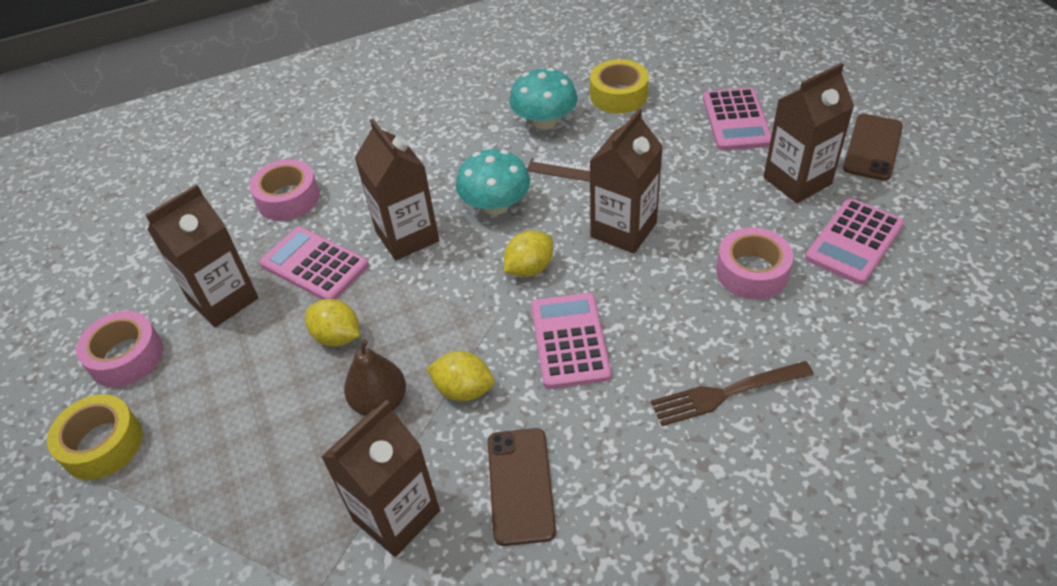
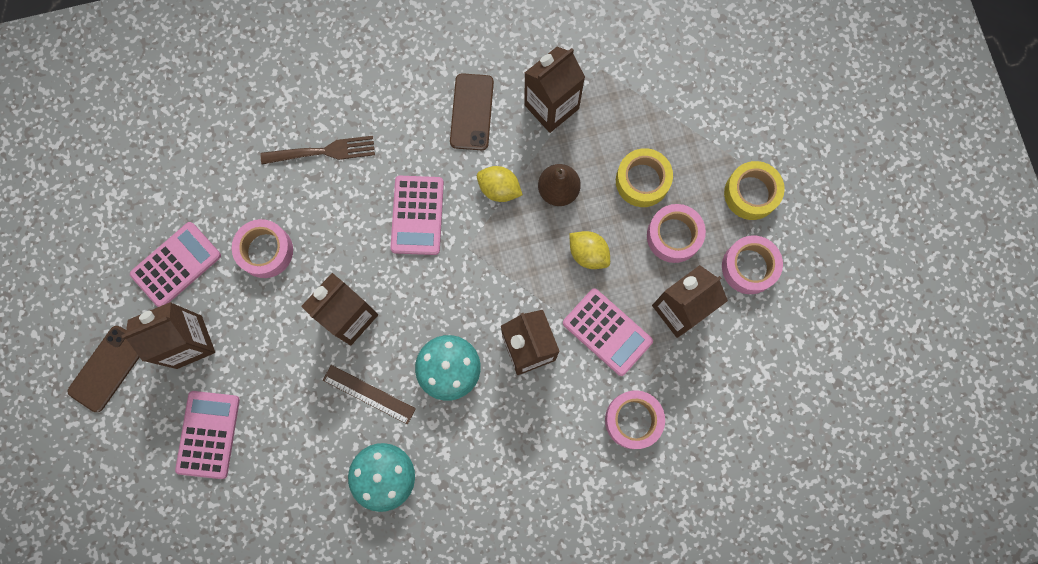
camera: 175 degrees left, 30 degrees up
(221, 375) = (673, 236): none -> pink tape
(529, 268) = (433, 291): yellow lemon -> none
(618, 95) = (305, 500): yellow tape -> yellow tape (642, 181)

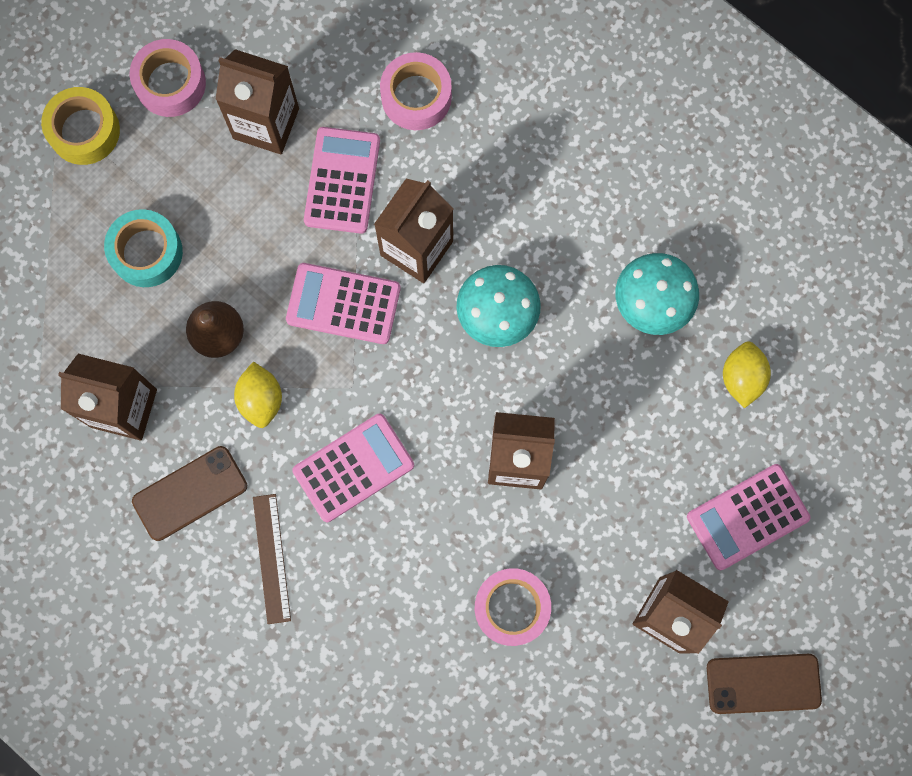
camera: 125 degrees left, 0 degrees up
(176, 265) = (598, 698): pink calculator -> pink calculator (343, 304)
(323, 151) = (353, 629): brown fork -> none
(369, 394) = (583, 379): brown ruler -> brown ruler (271, 558)
(588, 253) = (269, 255): yellow lemon -> yellow lemon (742, 378)
(642, 181) = (146, 252): yellow tape -> turquoise tape
(673, 236) = (188, 180): pink tape -> none

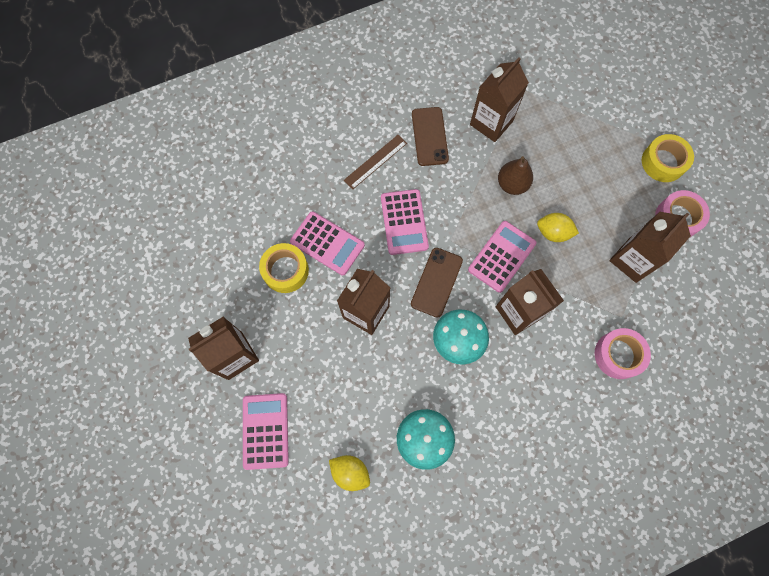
camera: 115 degrees right, 5 degrees down
(146, 252) = (576, 166): turquoise tape -> none
(261, 399) = (465, 191): yellow lemon -> yellow lemon (553, 232)
(271, 558) = (375, 161): brown ruler -> brown ruler turned 60 degrees counterclockwise
(342, 180) = (579, 288): pink calculator -> pink calculator (327, 243)
(512, 607) = (285, 271): pink tape -> yellow tape
(763, 683) = (169, 390): brown phone -> brown phone (436, 282)

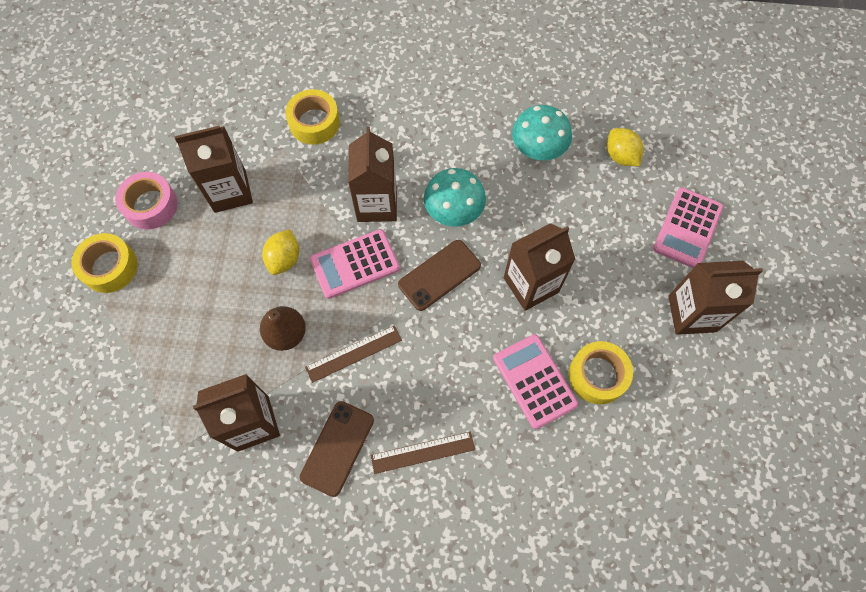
camera: 150 degrees left, 5 degrees down
(404, 222) = (434, 358): pink calculator -> none
(459, 196) = (354, 354): none -> brown ruler
(553, 232) = (284, 259): yellow lemon -> yellow lemon turned 60 degrees clockwise
(618, 355) = (314, 123): pink tape -> yellow tape

